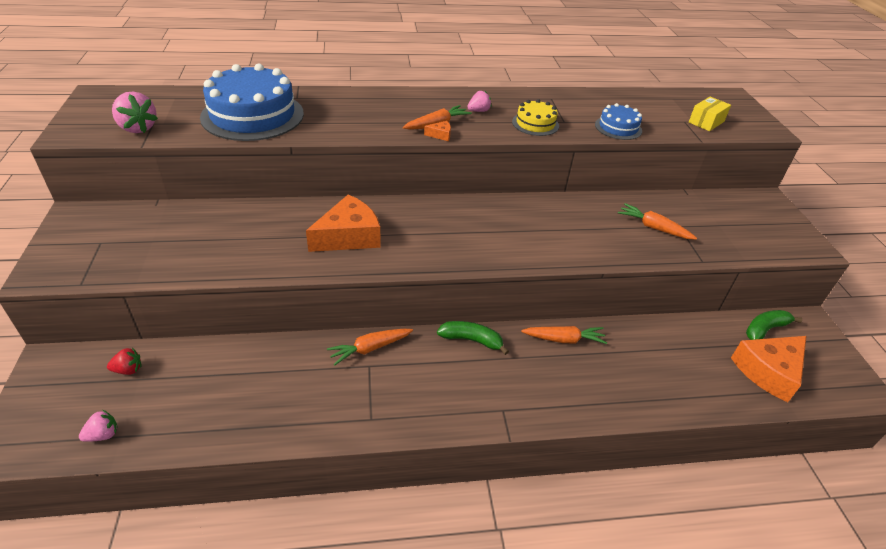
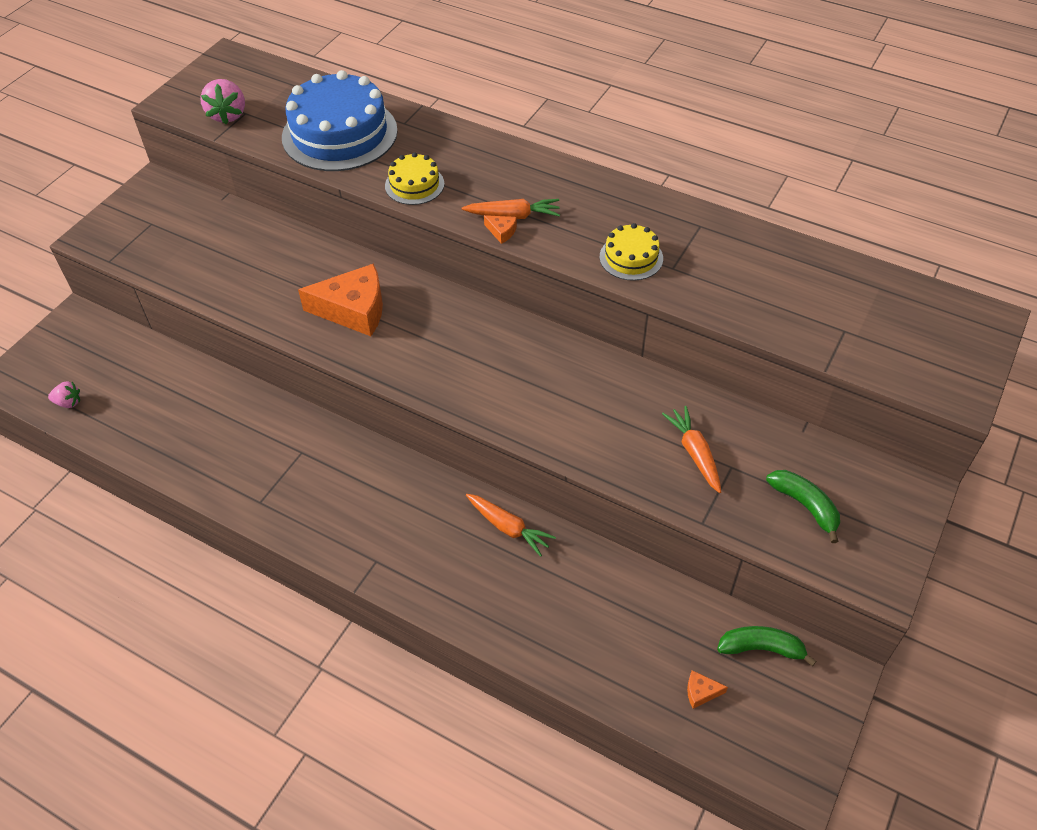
camera: 40 degrees right, 10 degrees up
(128, 370) = (122, 354): red strawberry -> none
(347, 128) = (414, 185): none -> yellow cake
(370, 348) = (317, 436): orange carrot -> none
(471, 340) = (416, 478): green banana -> green banana (805, 506)
(478, 111) = (583, 213): pink strawberry -> none
(618, 128) = (733, 304): blue cake -> none
(706, 122) = (876, 344): yellow box -> none
(769, 371) = (701, 692): orange cheese -> orange cheese, size x0.40

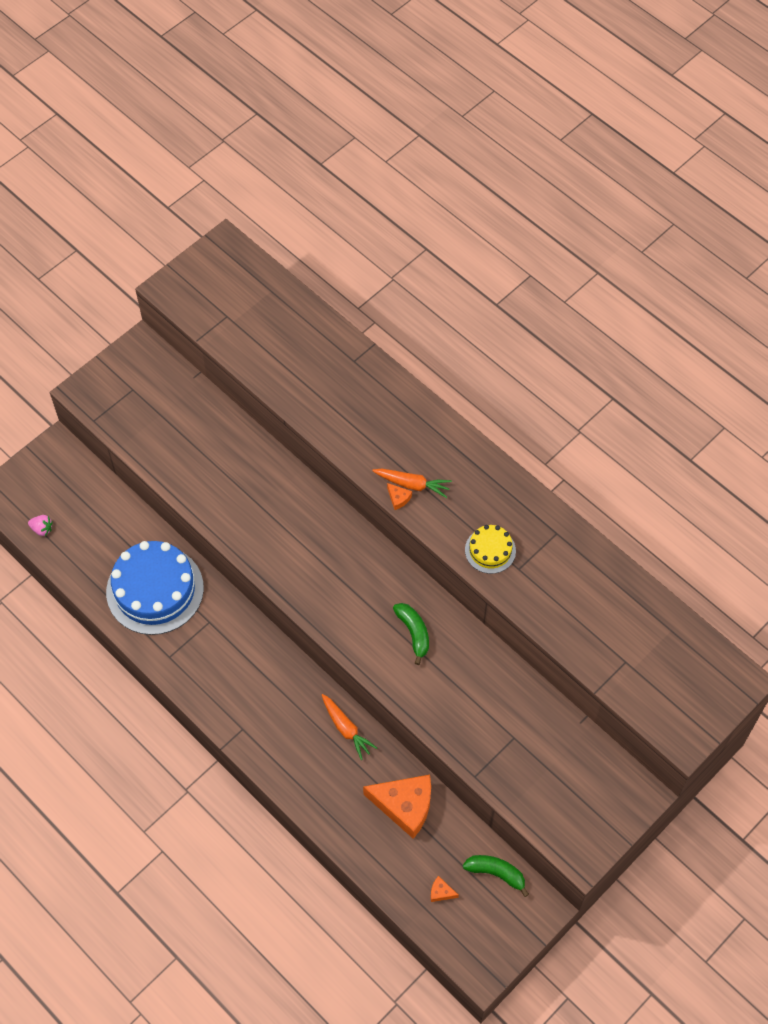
camera: 15 degrees right, 10 degrees up
(228, 115) = (212, 315): pink strawberry -> none
(339, 134) = (298, 360): blue cake -> blue cake (155, 590)
(354, 310) = (273, 520): orange cheese -> orange cheese (404, 805)
(414, 185) = (344, 432): yellow cake -> none
(694, 453) = (491, 719): orange carrot -> none
(805, 506) = (554, 784): green banana -> green banana (414, 633)

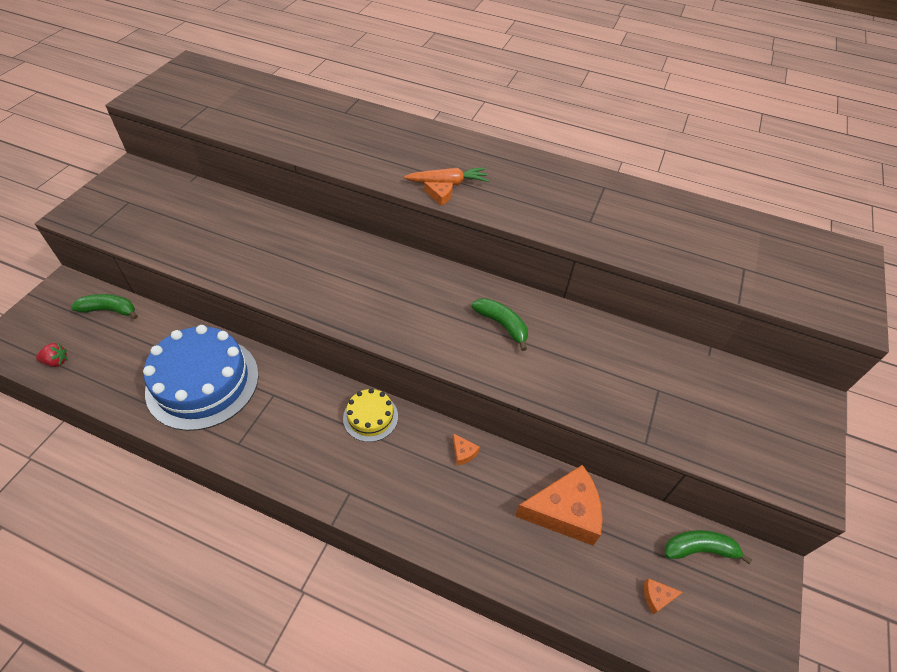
camera: 25 degrees left, 10 degrees down
(42, 529) = (56, 361): pink strawberry -> red strawberry
(92, 488) = (110, 310): none -> green banana
(346, 729) = (463, 452): orange carrot -> orange cheese
(490, 550) = (553, 214): yellow cake -> yellow cake (370, 417)

